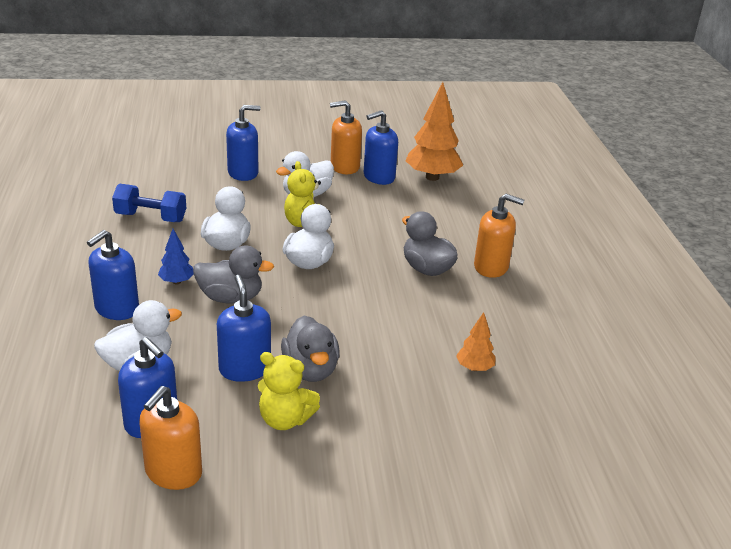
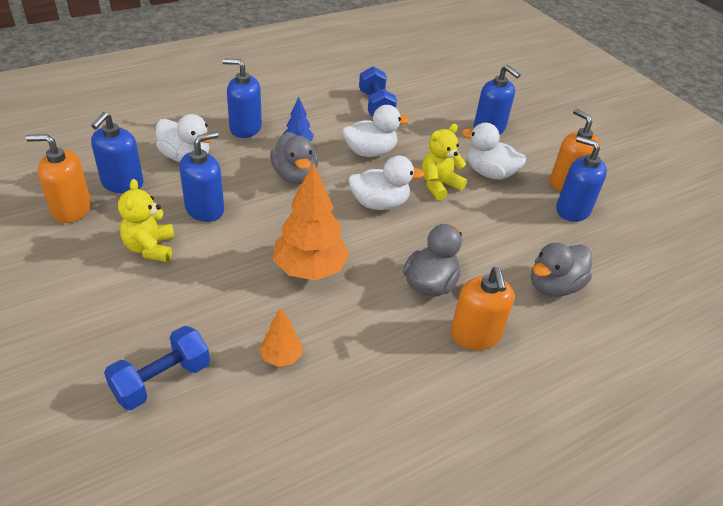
camera: 65 degrees right, 10 degrees up
(310, 370) = (221, 245): grey duck -> grey duck (554, 286)
(432, 177) = (616, 249): orange tree -> orange tree (310, 269)
(473, 444) = (161, 380): none -> blue dumbbell

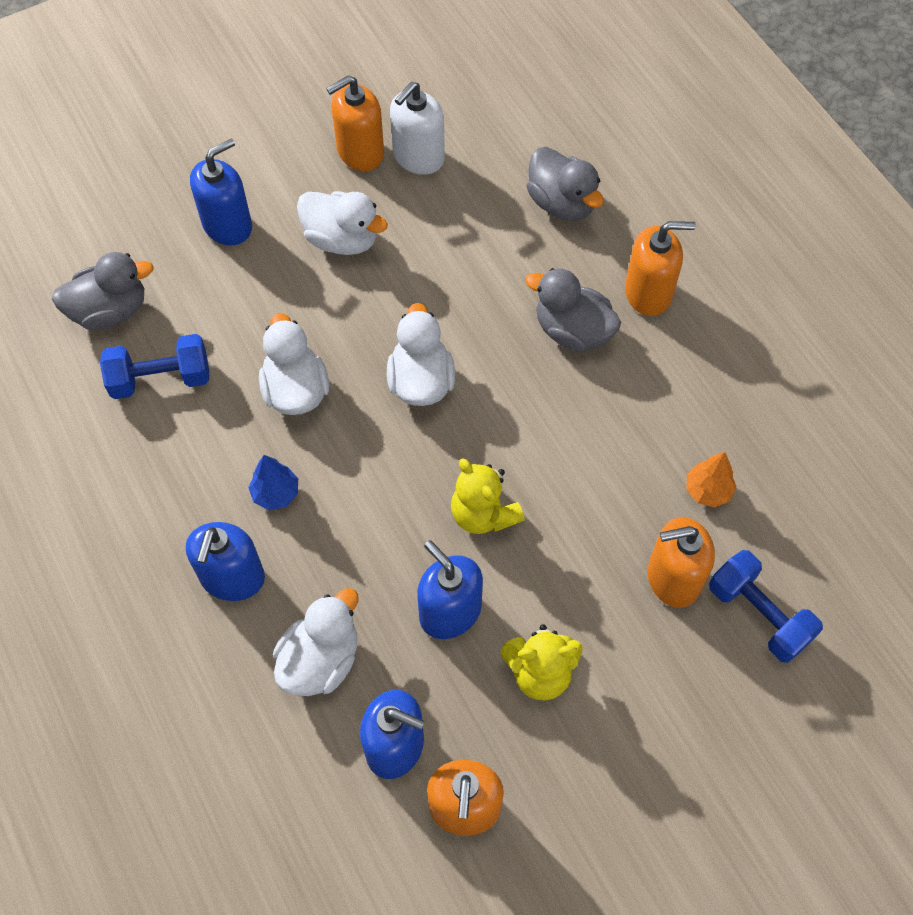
camera: 85 degrees left, 20 degrees up
(206, 327) = (673, 578): none -> orange soap dispenser
(295, 176) = (361, 494): grey duck -> grey duck (110, 311)
(310, 269) = (561, 465): orange tree -> none
(439, 185) = (374, 305): yellow teddy bear -> yellow teddy bear (483, 514)
(489, 173) = (342, 239): white duck -> white duck turned 90 degrees counterclockwise
(572, 210) = (418, 157): blue soap dispenser -> white soap dispenser

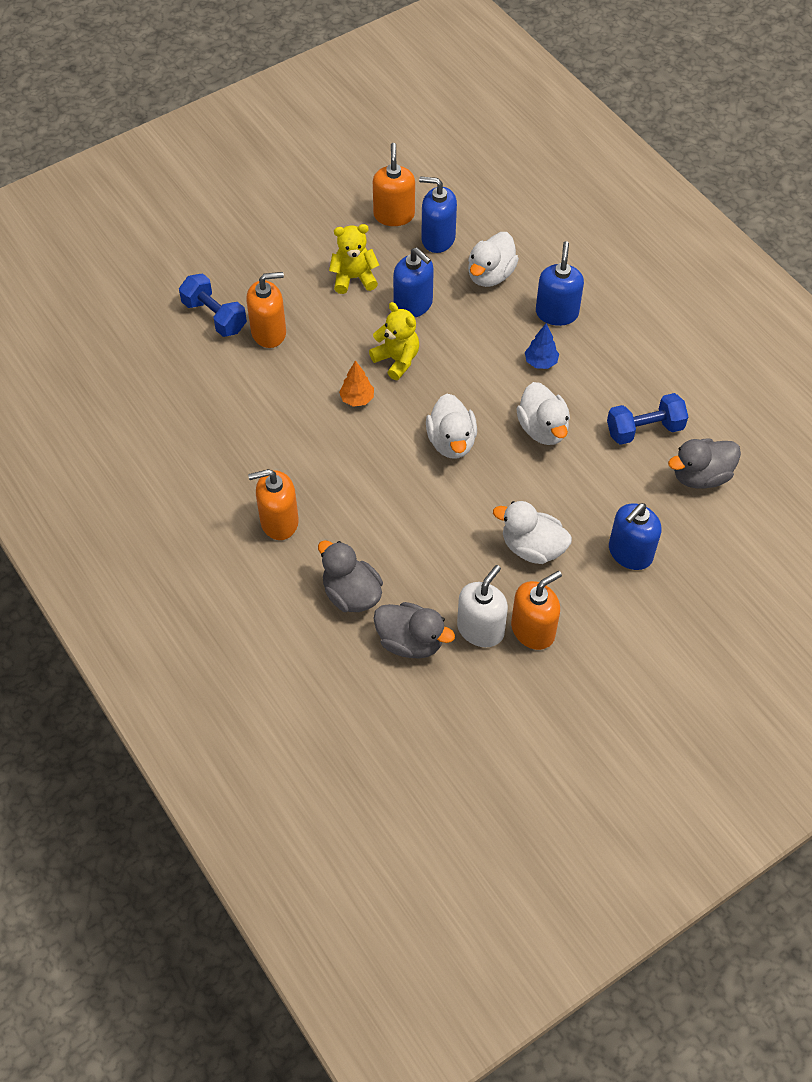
camera: 175 degrees right, 5 degrees down
(572, 331) = (339, 487): grey duck -> grey duck (410, 641)
(707, 491) = (242, 384): orange tree -> orange tree (357, 399)

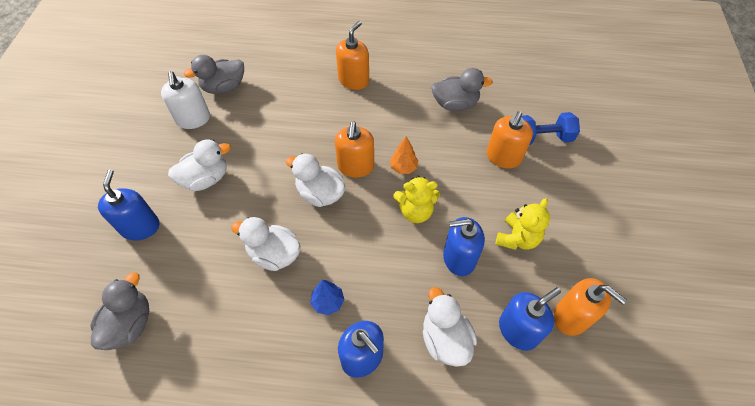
camera: 130 degrees right, 0 degrees up
(351, 594) = (277, 82): grey duck -> grey duck (455, 104)
(533, 630) = (163, 141): orange soap dispenser -> orange soap dispenser (355, 166)
(644, 430) = (203, 321): blue dumbbell -> none

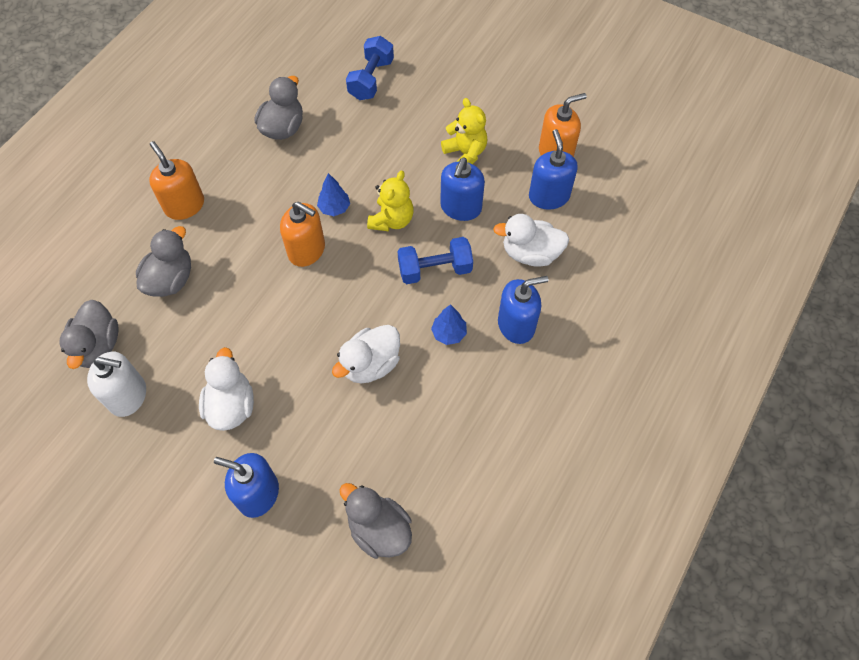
camera: 65 degrees left, 5 degrees up
(291, 100) = (170, 279): none -> grey duck
(320, 194) = (321, 296): white duck -> none
(385, 264) = (435, 269): none -> blue dumbbell
(403, 167) = (334, 208): orange tree -> blue tree
(503, 157) = (374, 120): orange soap dispenser -> none

